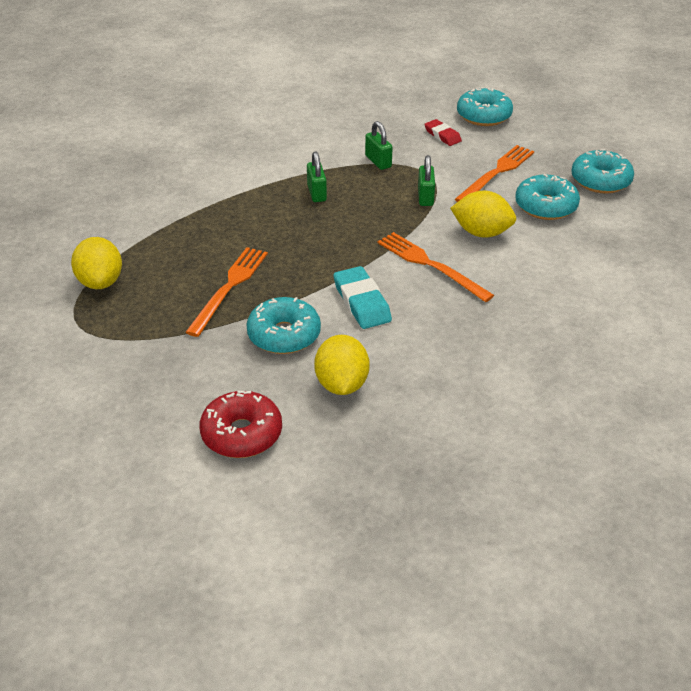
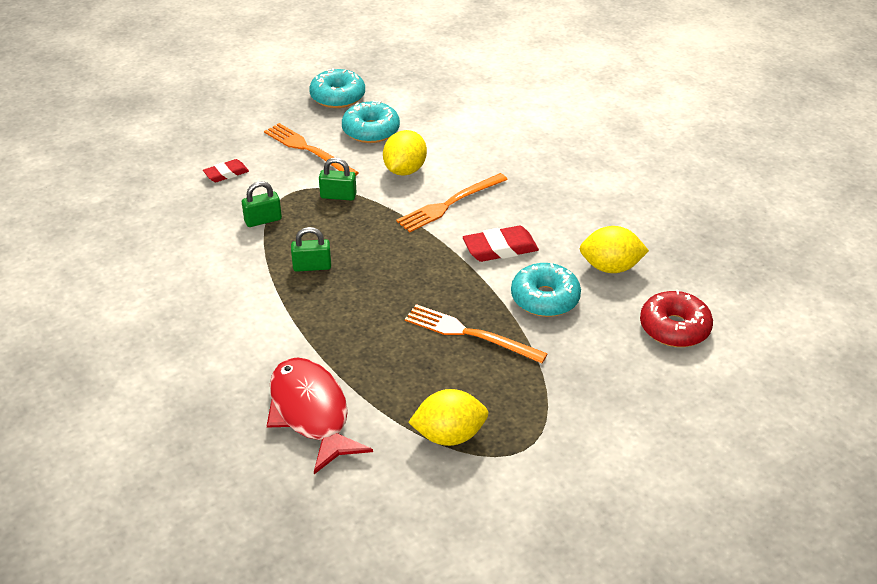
camera: 85 degrees left, 0 degrees up
(134, 211) = (311, 413): none -> red fish
(362, 302) = (500, 248): turquoise eraser -> red eraser
(483, 116) = (197, 144): turquoise donut -> none

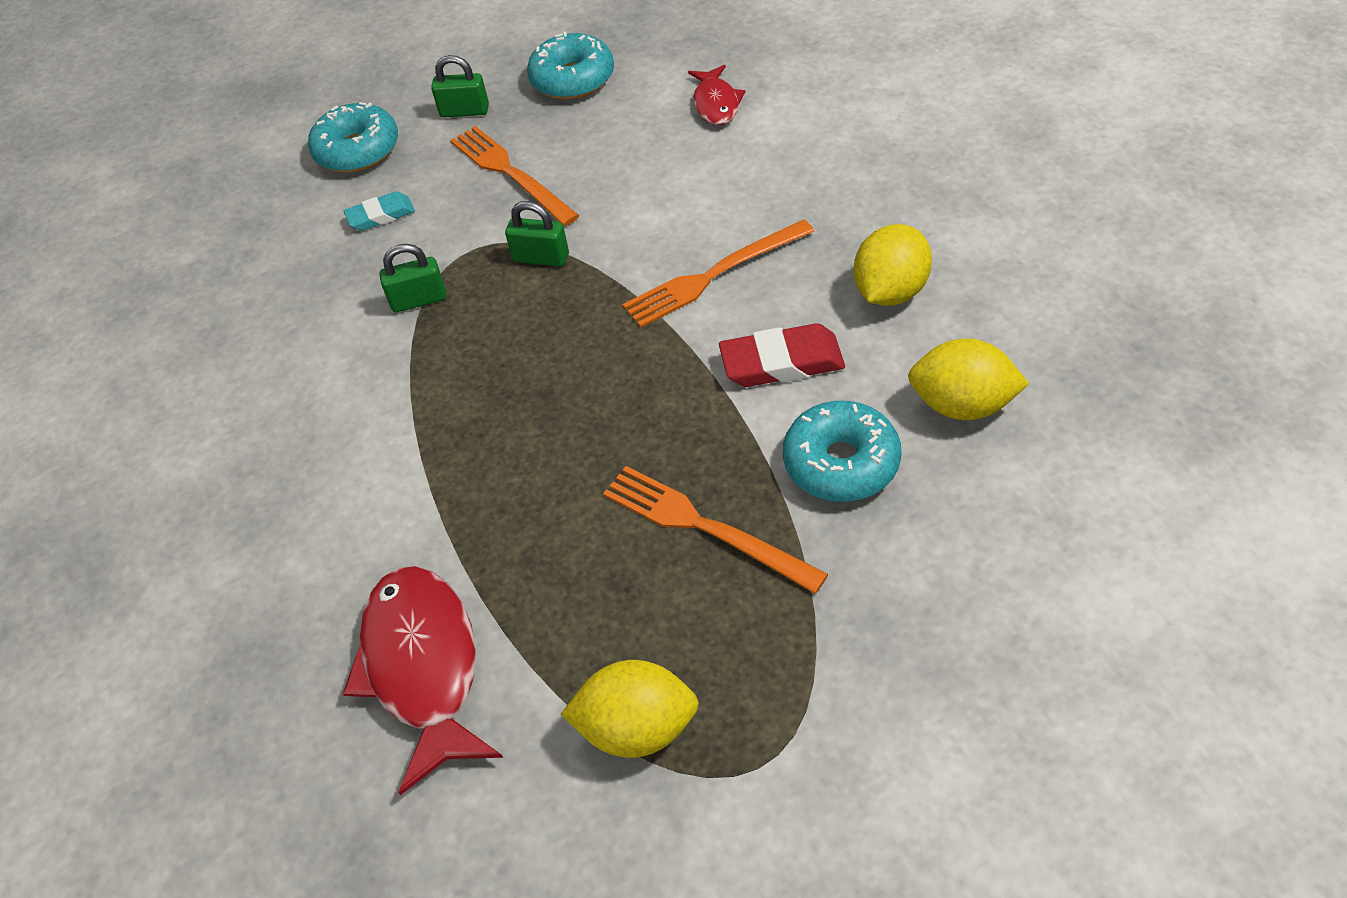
camera: 15 degrees right, 10 degrees up
(226, 174) = (381, 215): red eraser -> turquoise eraser
(312, 266) = (477, 387): green padlock -> green padlock (464, 111)
(371, 131) = (612, 139): turquoise donut -> turquoise donut (357, 150)
(405, 170) = (652, 212): yellow lemon -> yellow lemon (890, 291)
(433, 111) = (716, 104): none -> red fish
(674, 328) = (1058, 532): red donut -> none

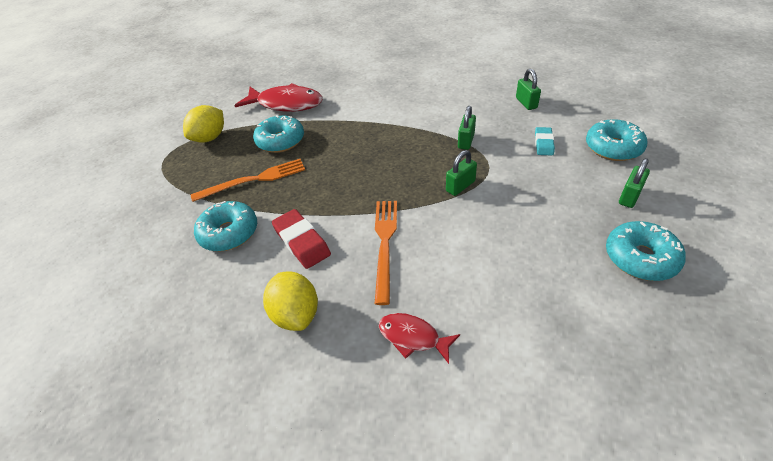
camera: 120 degrees right, 5 degrees down
(260, 275) = (526, 103): none -> green padlock
(510, 173) = (546, 197): orange fork -> none
(567, 571) = (280, 141): none -> turquoise donut
(716, 104) = (555, 324): red fish -> red fish (413, 337)
(782, 362) = (302, 241): red eraser -> red eraser turned 60 degrees counterclockwise
(962, 405) = (200, 295): yellow lemon -> none

